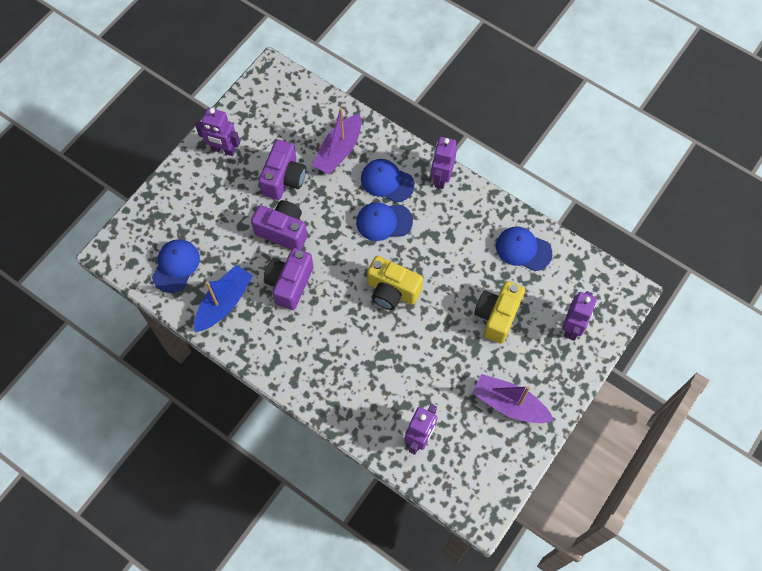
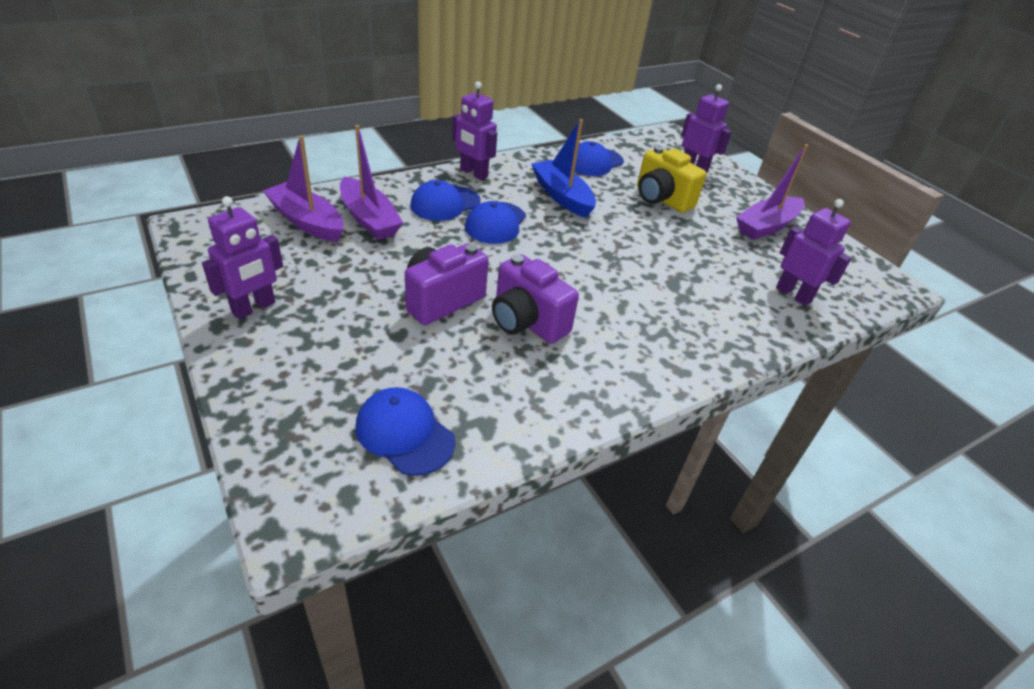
camera: 70 degrees left, 25 degrees down
(224, 303) = (513, 398): blue boat -> blue boat (562, 196)
(284, 179) = (363, 272): purple camera -> none
(313, 122) = (307, 222): none -> purple boat
(392, 291) = (591, 248): yellow camera -> none

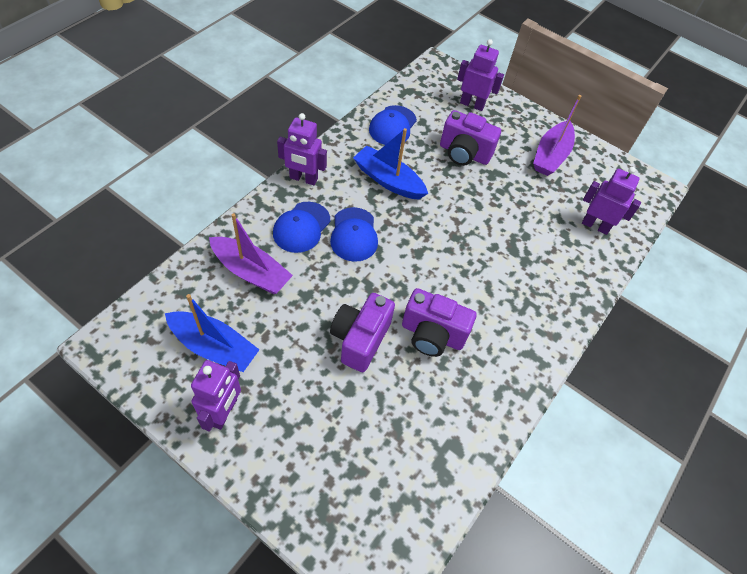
camera: 25 degrees left, 15 degrees up
(287, 259) = (214, 347): none -> blue boat
(307, 222) = (202, 297): purple boat -> none
(404, 433) = (407, 479): blue cap -> none
(661, 199) = (464, 153): yellow camera -> purple camera

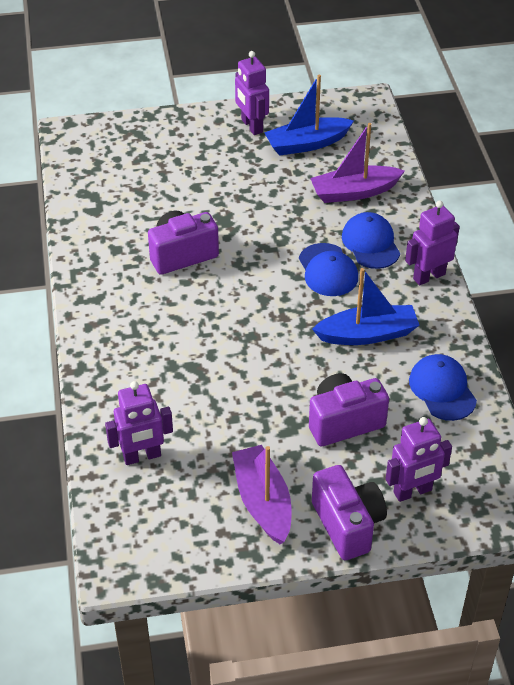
camera: 140 degrees right, 10 degrees down
(354, 235) = (328, 270): blue cap -> blue cap turned 150 degrees counterclockwise
(360, 339) = (226, 214): purple camera -> purple camera (347, 524)

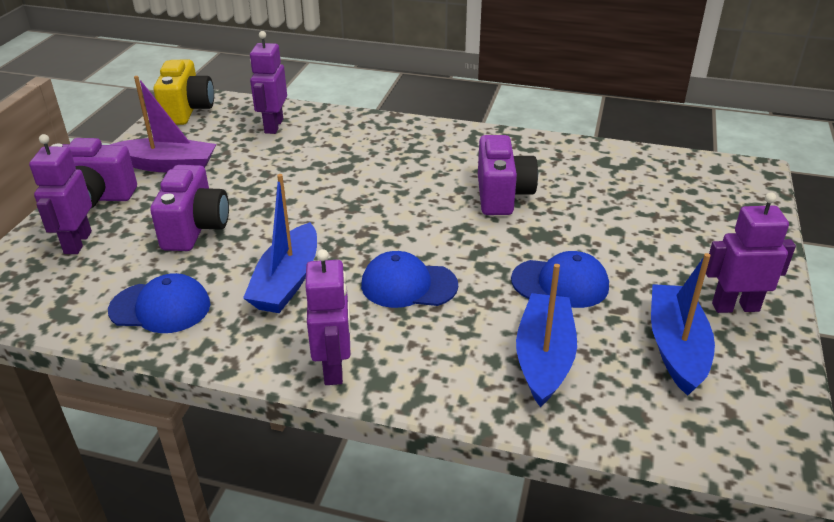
camera: 115 degrees right, 10 degrees down
(145, 553) = (187, 111): none -> yellow camera
(354, 192) = (544, 358): purple boat -> blue boat
(370, 243) = (431, 337): blue cap -> blue cap (560, 283)

